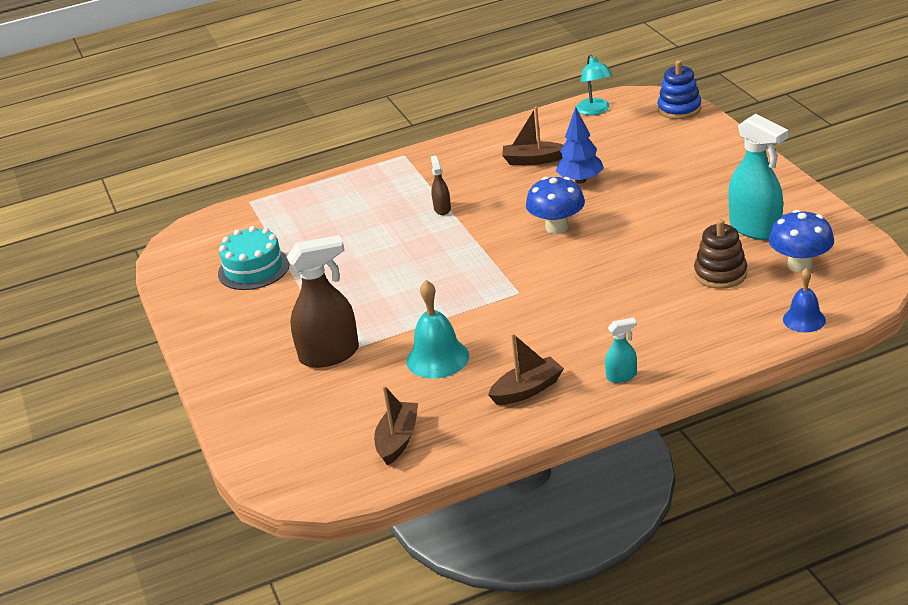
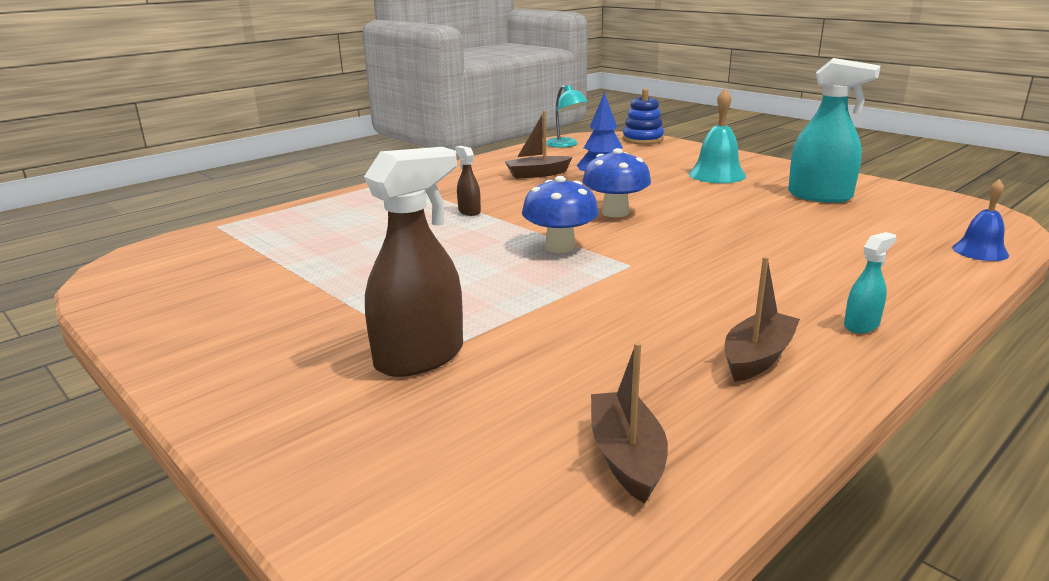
camera: 25 degrees left, 10 degrees down
(253, 269) = (248, 281): turquoise cake -> none
(437, 358) = (590, 340): turquoise bell -> turquoise bell (717, 175)
(720, 274) = (837, 228): brown stacking toy -> none
(800, 265) = (904, 214): blue mushroom -> blue mushroom (560, 247)

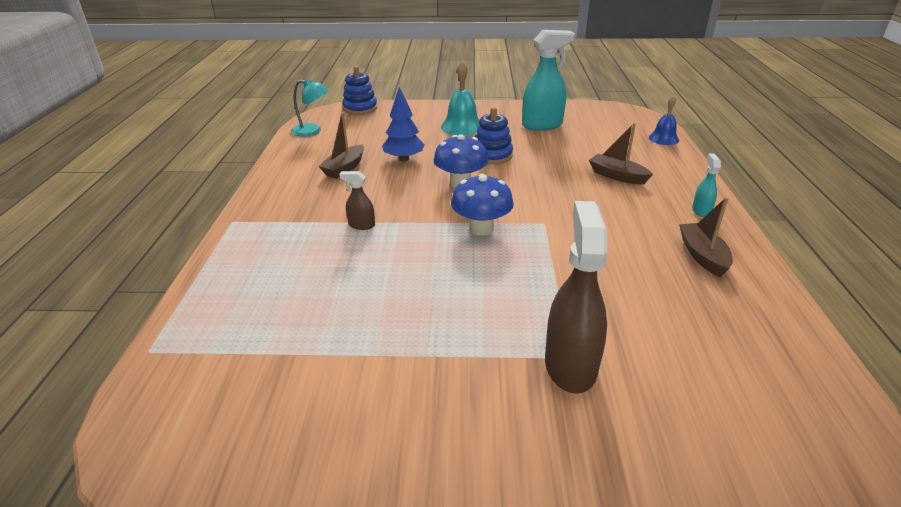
camera: 45 degrees left, 10 degrees up
(627, 457) = (765, 354): brown boat -> brown boat (617, 176)
(697, 203) = (492, 155): none -> blue stacking toy

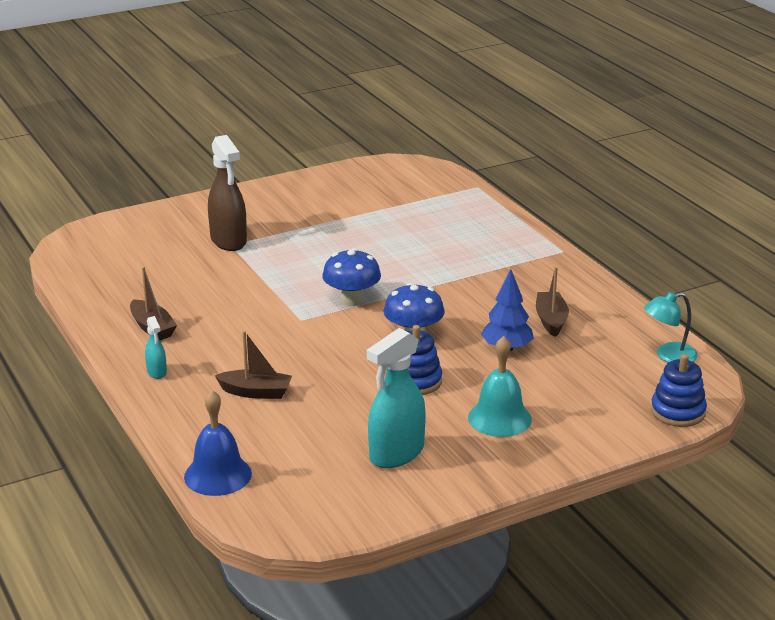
camera: 150 degrees right, 5 degrees down
(361, 225) = (455, 276): brown spray bottle -> none
(663, 139) = (218, 475): blue bell -> blue bell, size x1.54

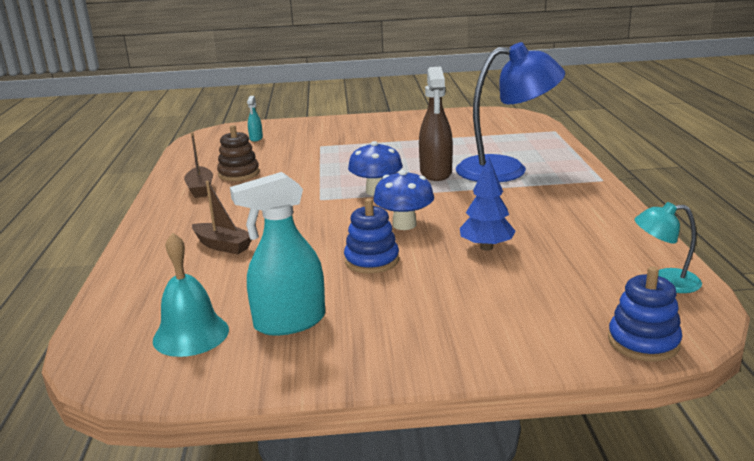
camera: 25 degrees right, 5 degrees down
(157, 372) = (165, 218): turquoise spray bottle -> turquoise spray bottle (256, 138)
(175, 300) = (239, 174): none -> brown stacking toy
(218, 475) = (110, 307): blue bell -> none
(228, 241) = (321, 143): brown spray bottle -> brown spray bottle (436, 173)
(462, 251) = (506, 169): none -> blue lamp
(499, 418) = (426, 309): turquoise bell -> turquoise bell (191, 334)
(551, 320) = (551, 231): brown boat -> none

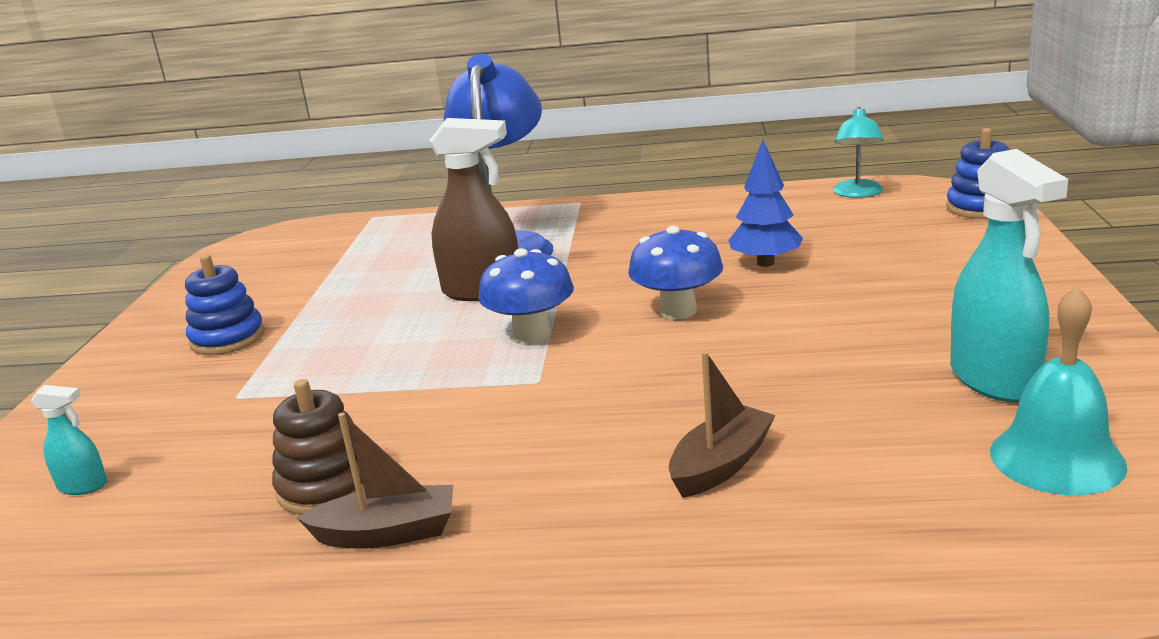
camera: 80 degrees left, 0 degrees up
(371, 261) = (798, 330): blue stacking toy -> blue stacking toy (228, 339)

